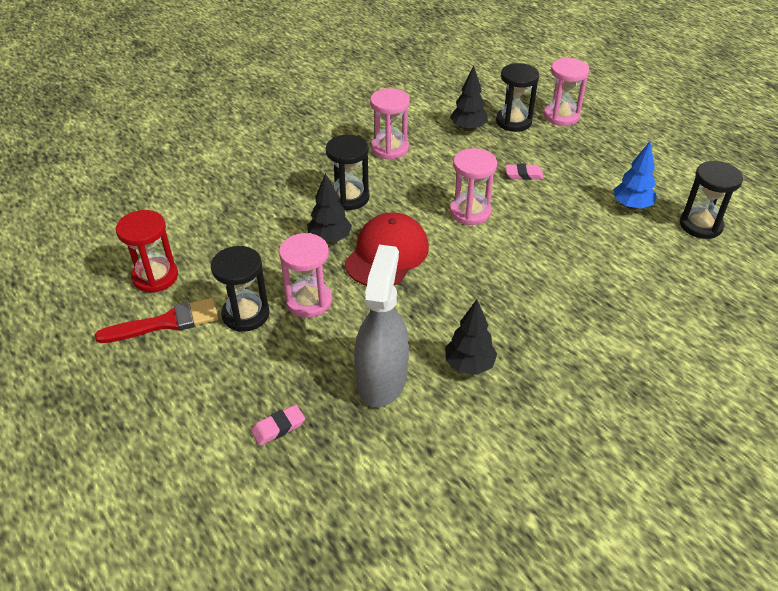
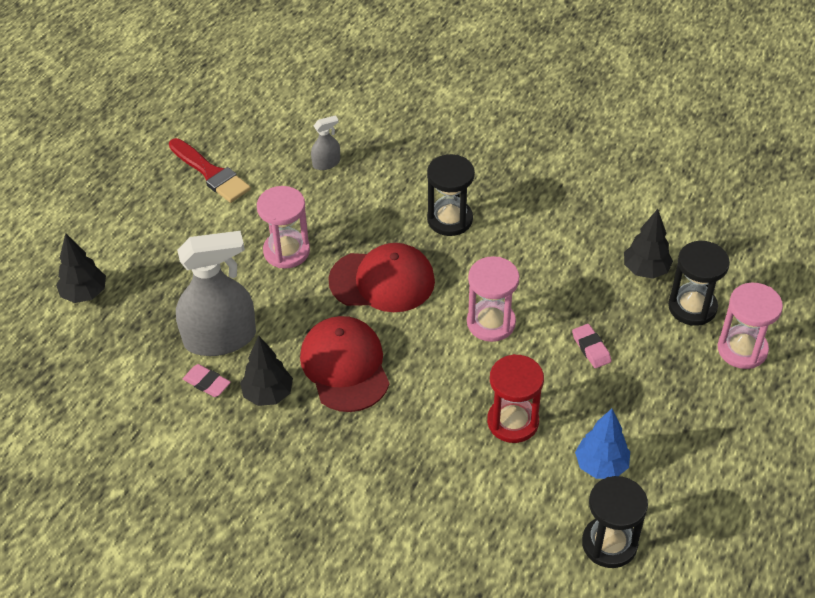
camera: 65 degrees right, 5 degrees up
(155, 277) = (259, 140): red hourglass -> red hourglass (513, 422)
(225, 244) = (326, 163): none -> grey spray bottle
(245, 314) = (247, 217): black hourglass -> none
(278, 427) = (136, 293): pink eraser -> pink eraser (207, 383)
(330, 239) = (378, 231): black tree -> black tree (84, 294)
(390, 148) = (555, 218): pink hourglass -> none
(465, 305) = (345, 366): none -> red cap

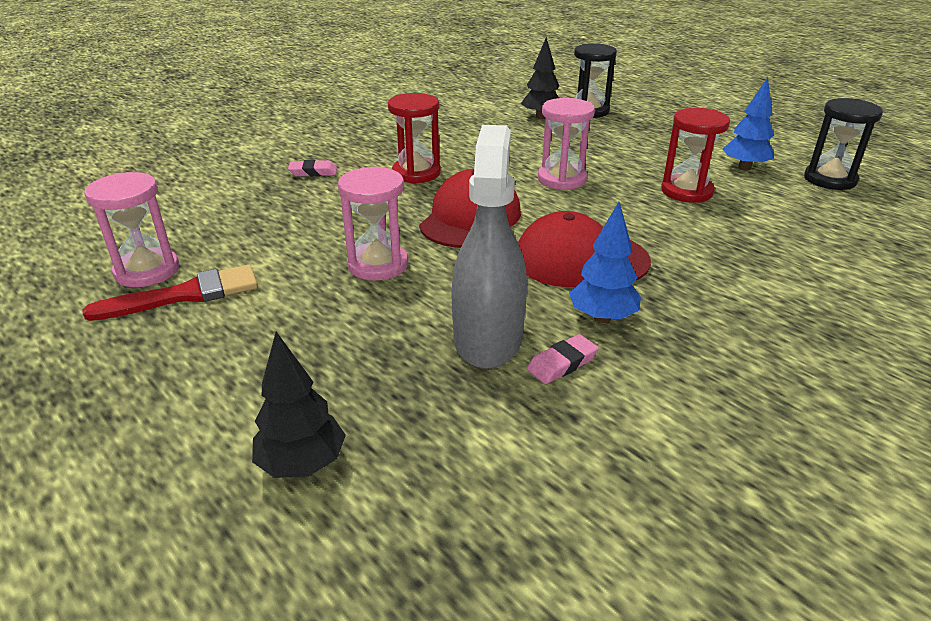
camera: 70 degrees left, 15 degrees down
(268, 394) = (602, 318): black tree -> blue tree
(326, 163) = (266, 217): grey spray bottle -> none
(450, 219) = (416, 173): black hourglass -> red hourglass
(591, 348) = (613, 148): pink eraser -> pink eraser (313, 172)
(742, 349) = (638, 105): pink hourglass -> pink hourglass (147, 271)

